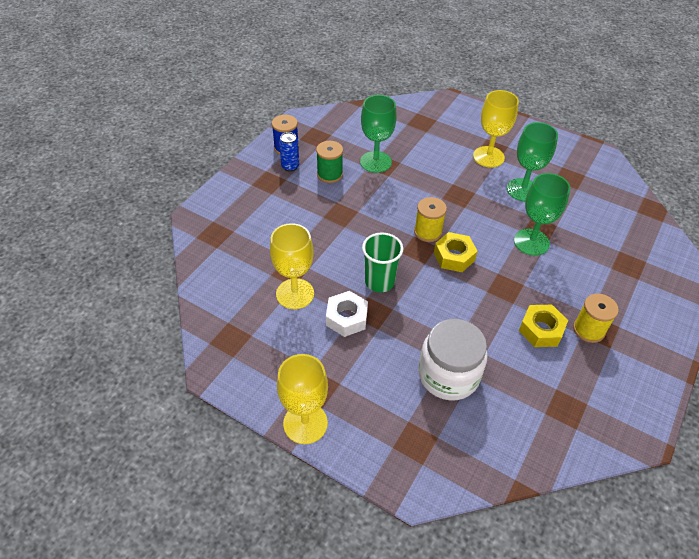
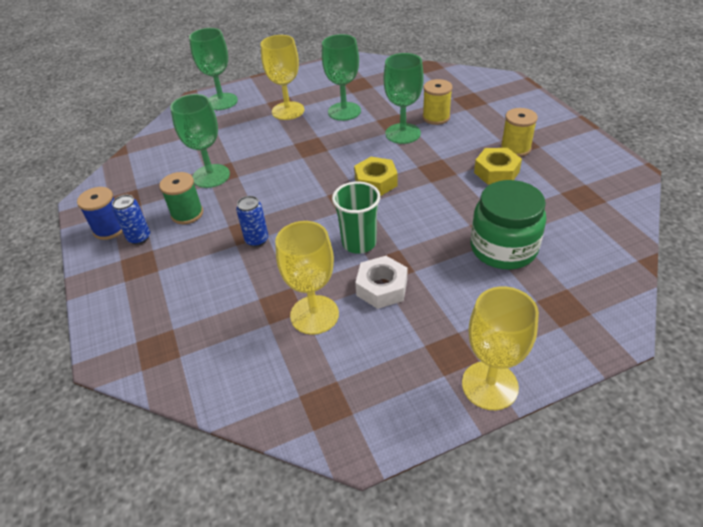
camera: 50 degrees left, 5 degrees down
(336, 224) = (257, 240): none -> blue can
(428, 232) = (332, 184): yellow spool -> yellow spool (436, 117)
(448, 375) = (503, 248): white jar -> green jar
(461, 114) = (222, 101): none -> green goblet

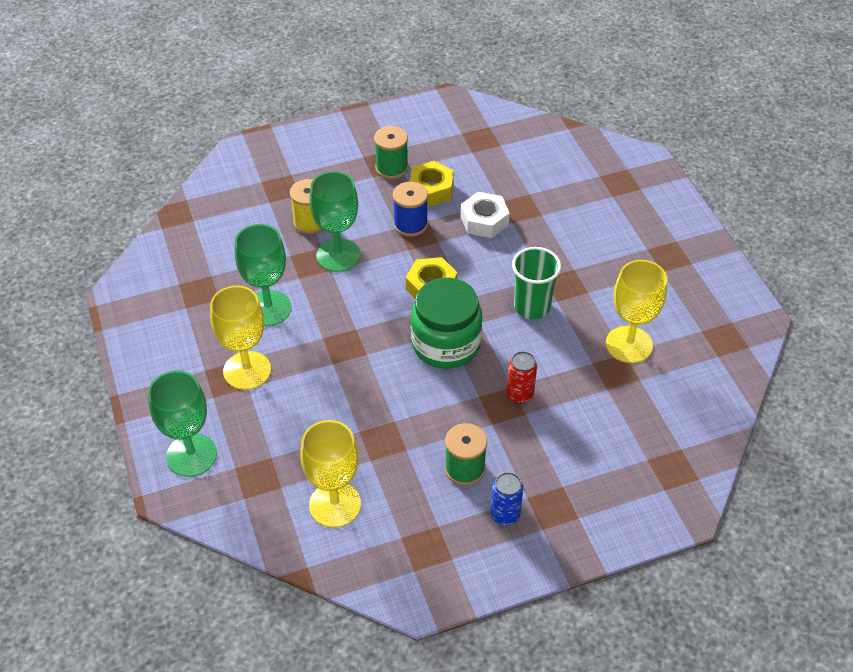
camera: 90 degrees left, 5 degrees up
(110, 229) = (484, 553): blue spool -> blue spool (410, 224)
(211, 176) = (389, 450): green goblet -> none
(257, 240) = (519, 394): blue can -> red can
(381, 288) = (595, 294): white nut -> white nut (484, 221)
(489, 385) = (700, 238): yellow goblet -> yellow goblet (335, 504)
(503, 248) = (548, 204): green jar -> green jar (446, 344)
(515, 148) = (391, 168): yellow spool -> green spool

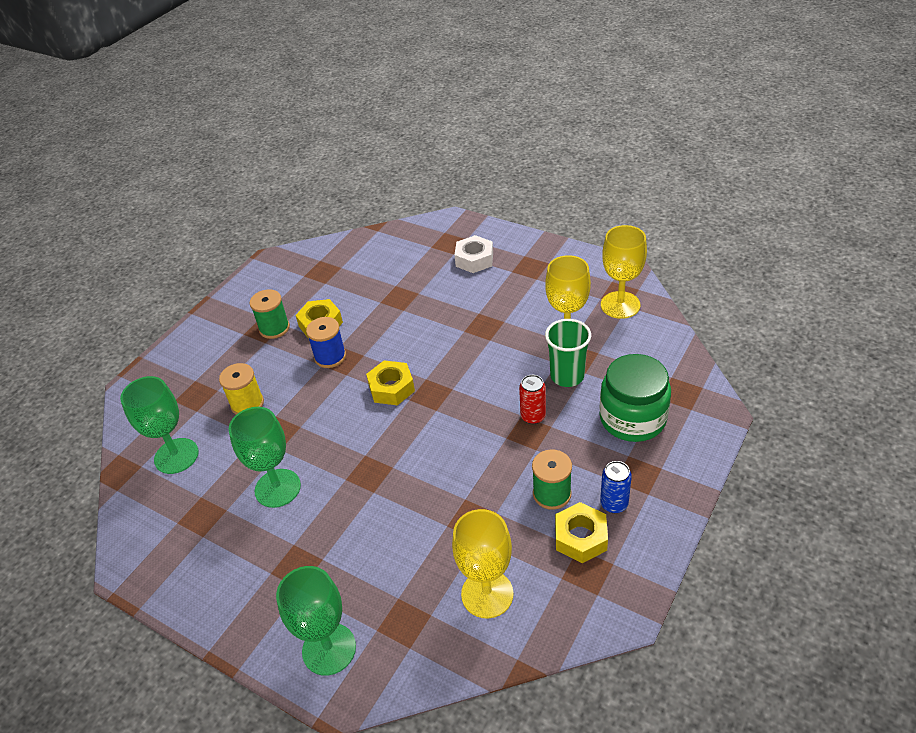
camera: 35 degrees left, 5 degrees down
(247, 370) = (308, 547): yellow goblet -> yellow goblet (620, 305)
(338, 255) = (295, 413): green goblet -> green goblet (176, 456)
(446, 344) = (444, 419): green jar -> green jar (632, 418)
(449, 519) = (580, 537): none -> yellow nut
(484, 221) = (382, 321): white nut -> white nut (474, 259)
(532, 307) = (477, 354): green cup -> green cup (567, 376)

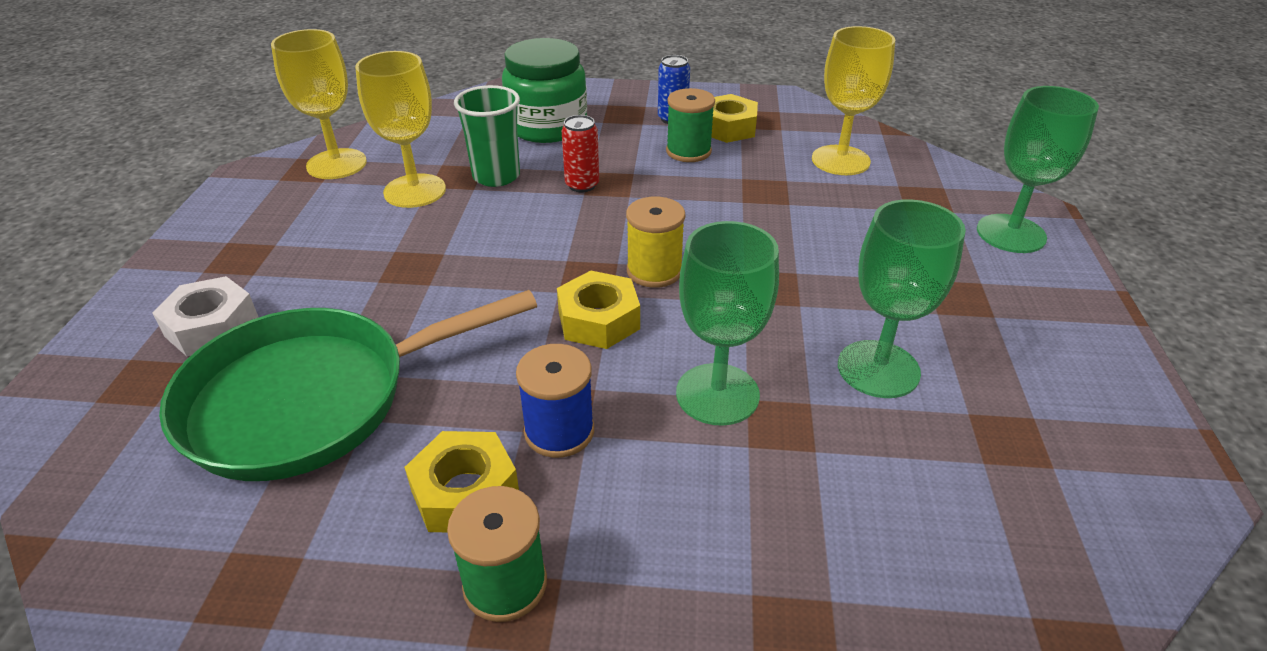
camera: 120 degrees left, 5 degrees down
(176, 456) = (954, 560): green goblet -> green goblet (717, 394)
(247, 404) = (752, 508): yellow spool -> yellow spool (654, 271)
(403, 288) = (313, 399): none -> green pan

